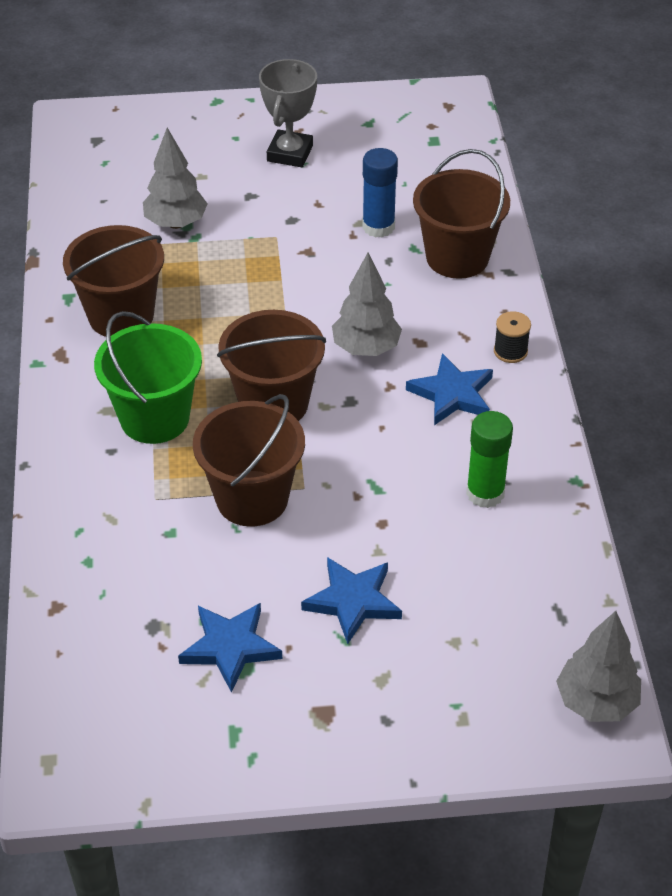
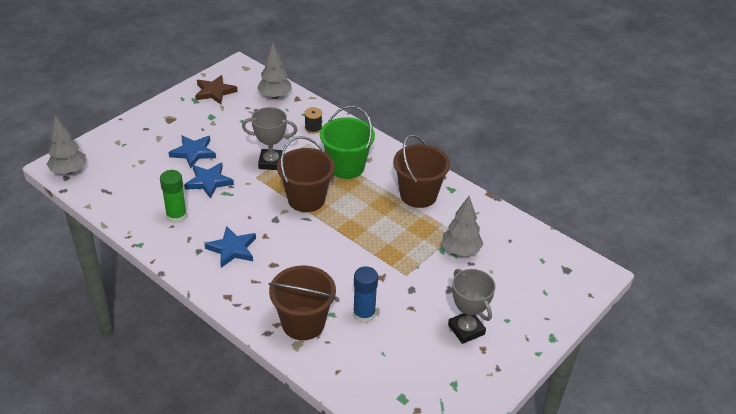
camera: 135 degrees right, 5 degrees down
(176, 731) = (214, 92): none -> brown star
(230, 647) = (223, 118): blue star -> blue star (208, 182)
(252, 498) = (271, 162): brown bucket -> grey trophy
(366, 348) = (295, 246): grey tree -> grey tree (275, 96)
(510, 351) = (224, 287): black spool -> black spool (313, 128)

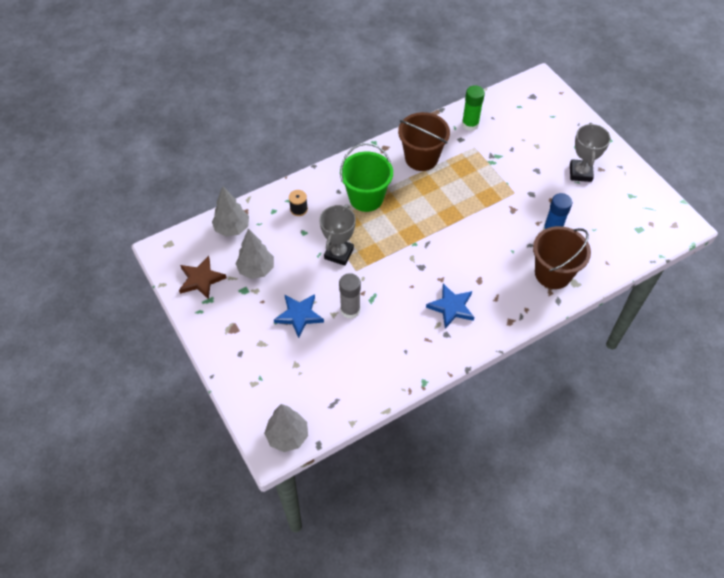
camera: 70 degrees left, 15 degrees up
(176, 216) = (393, 345): green glue stick -> green glue stick (470, 124)
(208, 182) = (350, 310): blue star -> grey glue stick
(306, 199) = (401, 238): brown bucket -> none
(460, 250) = (496, 151): grey tree -> grey tree (256, 269)
(466, 329) = (580, 173): grey trophy -> grey trophy turned 75 degrees counterclockwise

